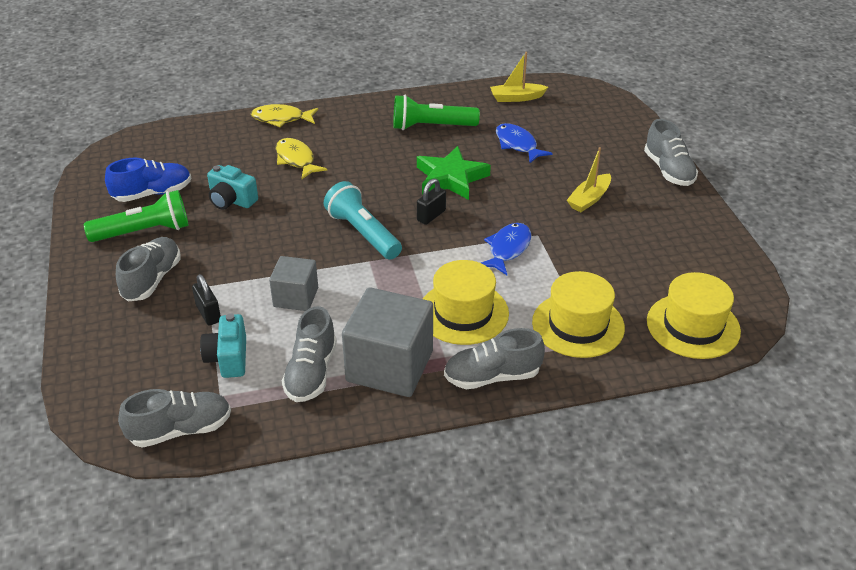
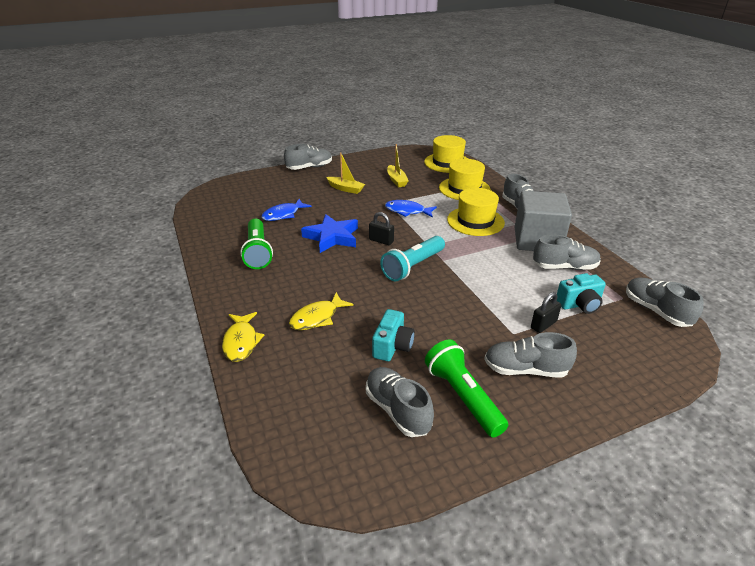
camera: 100 degrees left, 5 degrees down
(152, 193) = (397, 410): blue shoe -> grey shoe
(296, 297) = (499, 285): grey cube -> none
(451, 178) = (332, 237): green star -> blue star
(516, 98) = (214, 218): yellow boat -> yellow boat (396, 180)

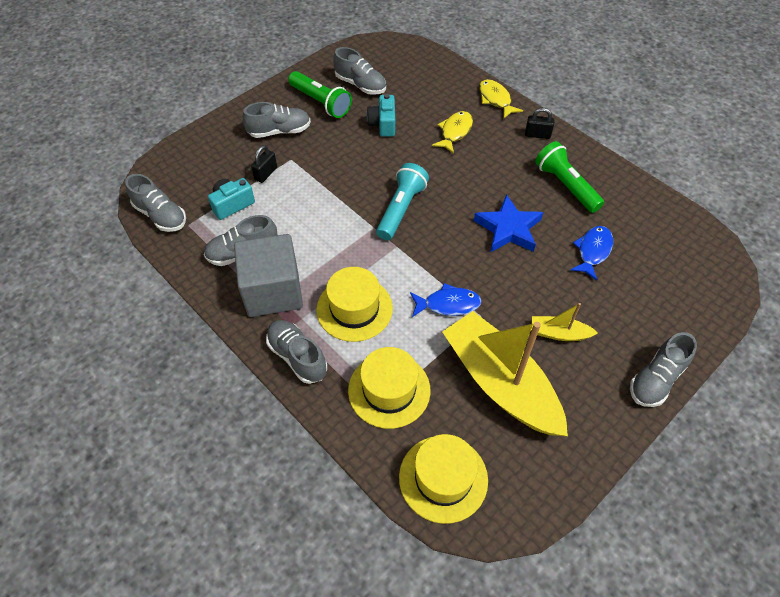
camera: 160 degrees right, 20 degrees up
(381, 241) = (452, 238): black padlock -> black padlock (537, 135)
(396, 180) = (500, 383): yellow boat -> yellow boat, size x2.27

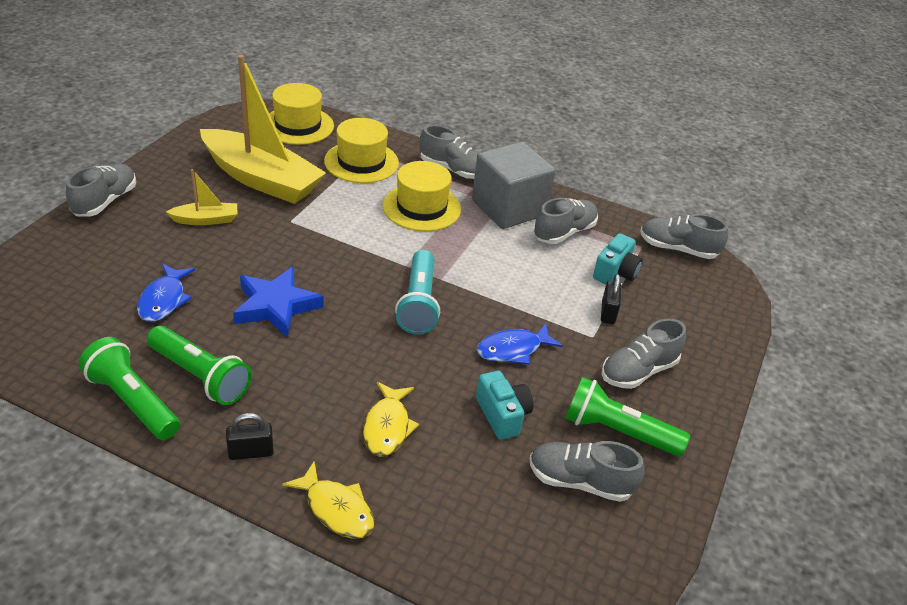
camera: 155 degrees right, 15 degrees down
(448, 304) = (328, 225): blue fish -> blue fish (513, 350)
(608, 177) = (133, 402): none -> green flashlight

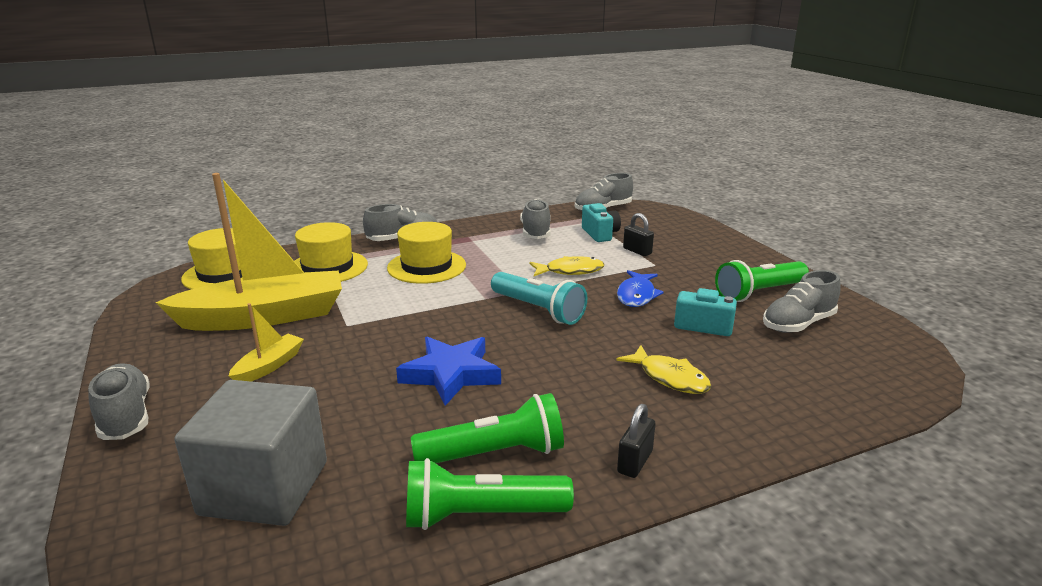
camera: 45 degrees left, 15 degrees down
(164, 300) = (349, 435): blue fish -> none
(336, 509) = (749, 440): yellow fish -> yellow fish (570, 271)
(509, 208) = (480, 239): grey cube -> grey cube (264, 488)
(638, 371) = (706, 264): grey shoe -> none

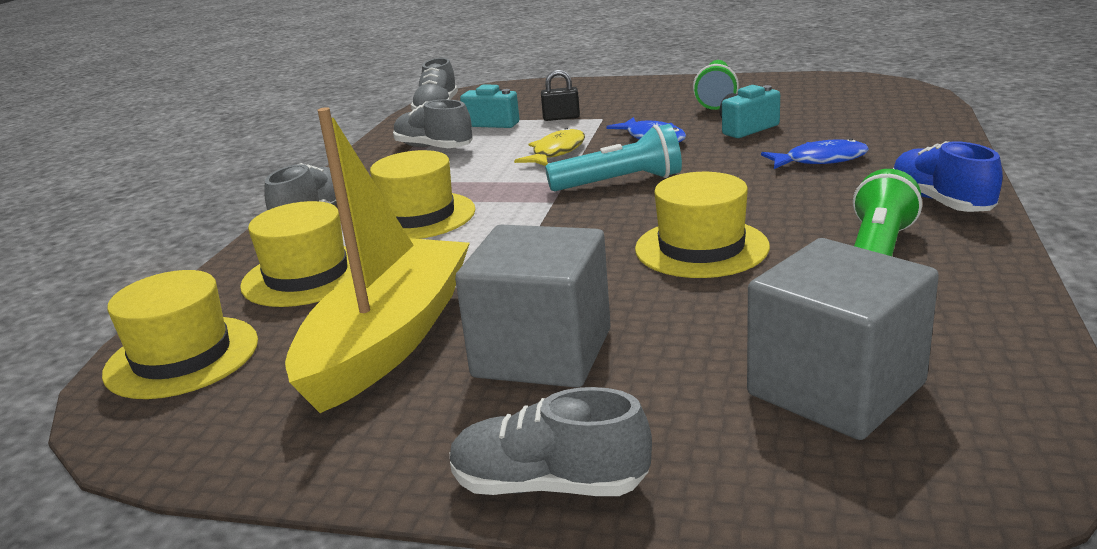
camera: 50 degrees left, 0 degrees up
(269, 366) = (542, 353): yellow boat -> grey cube
(451, 374) = (701, 248): blue star -> yellow hat
(481, 515) = (974, 279): green flashlight -> none
(635, 462) = (940, 202): black padlock -> blue shoe
(669, 378) = (820, 160): yellow fish -> blue fish
(798, 324) = (787, 100): grey shoe -> none

